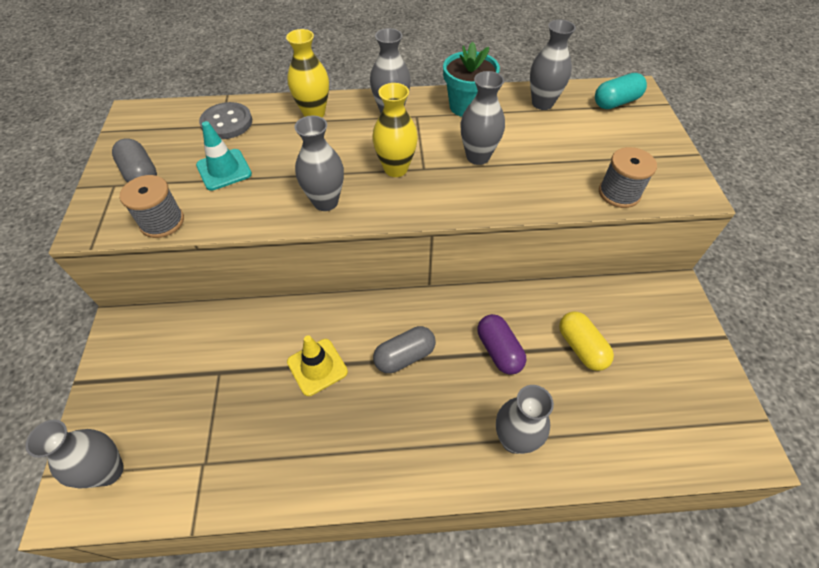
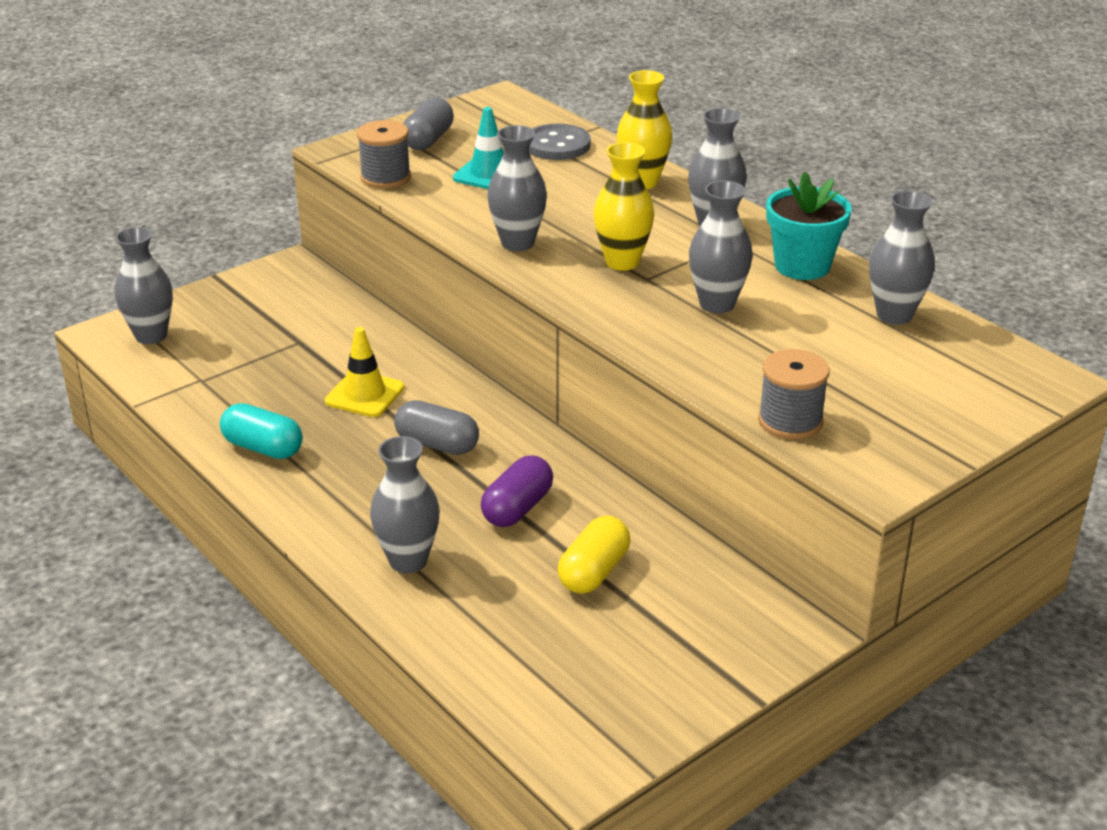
camera: 55 degrees right, 20 degrees down
(616, 102) = (990, 370): turquoise capsule -> turquoise capsule (263, 448)

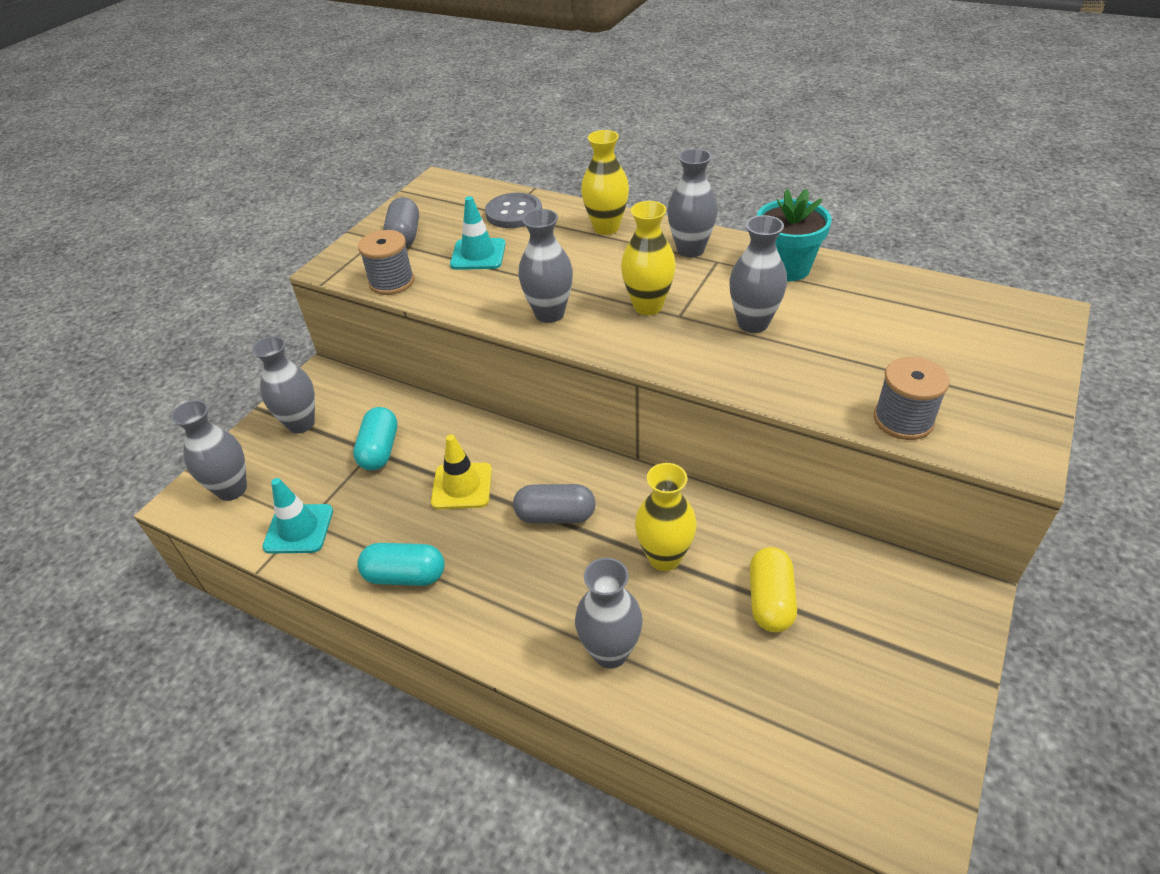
camera: 20 degrees left, 10 degrees up
(191, 384) = (299, 529): none -> turquoise traffic cone
(307, 343) = (379, 450): none -> turquoise capsule
(517, 508) = (664, 557): purple capsule -> yellow vase
(894, 315) = (889, 291): grey vase -> grey vase (301, 424)

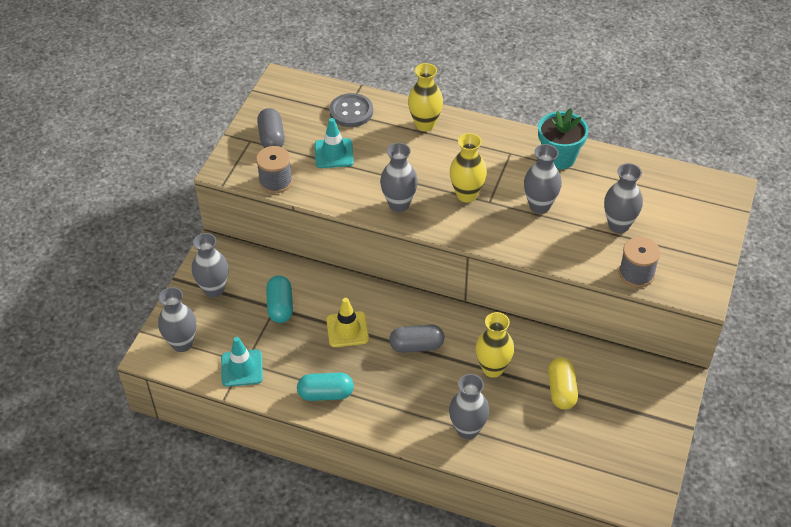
camera: 10 degrees left, 5 degrees up
(690, 250) = (490, 143): grey vase -> grey vase (618, 225)

